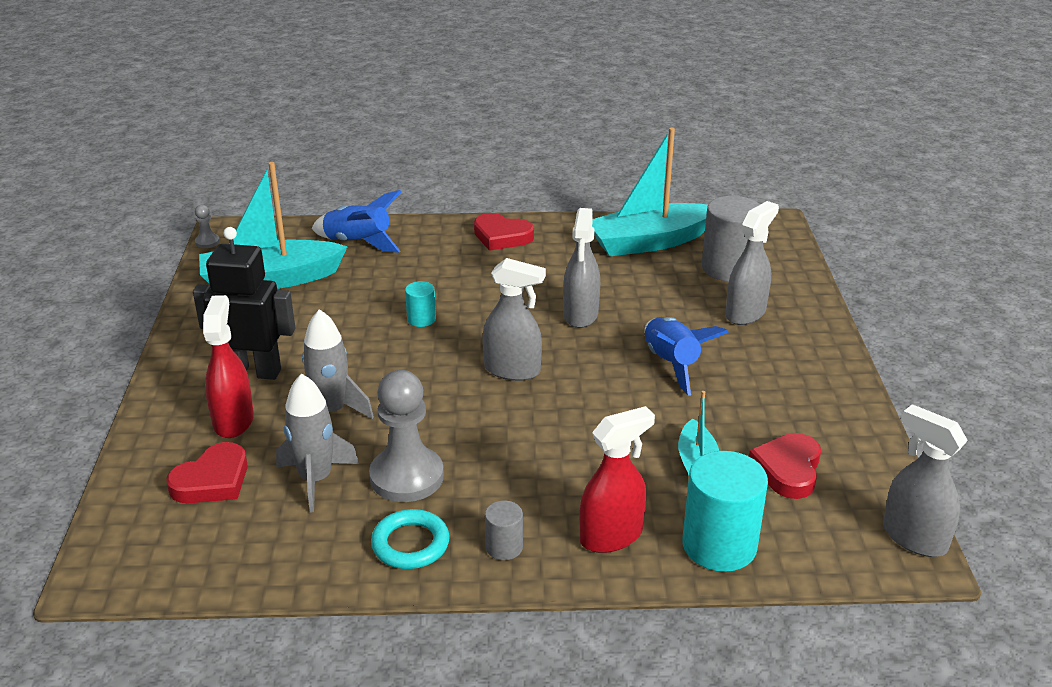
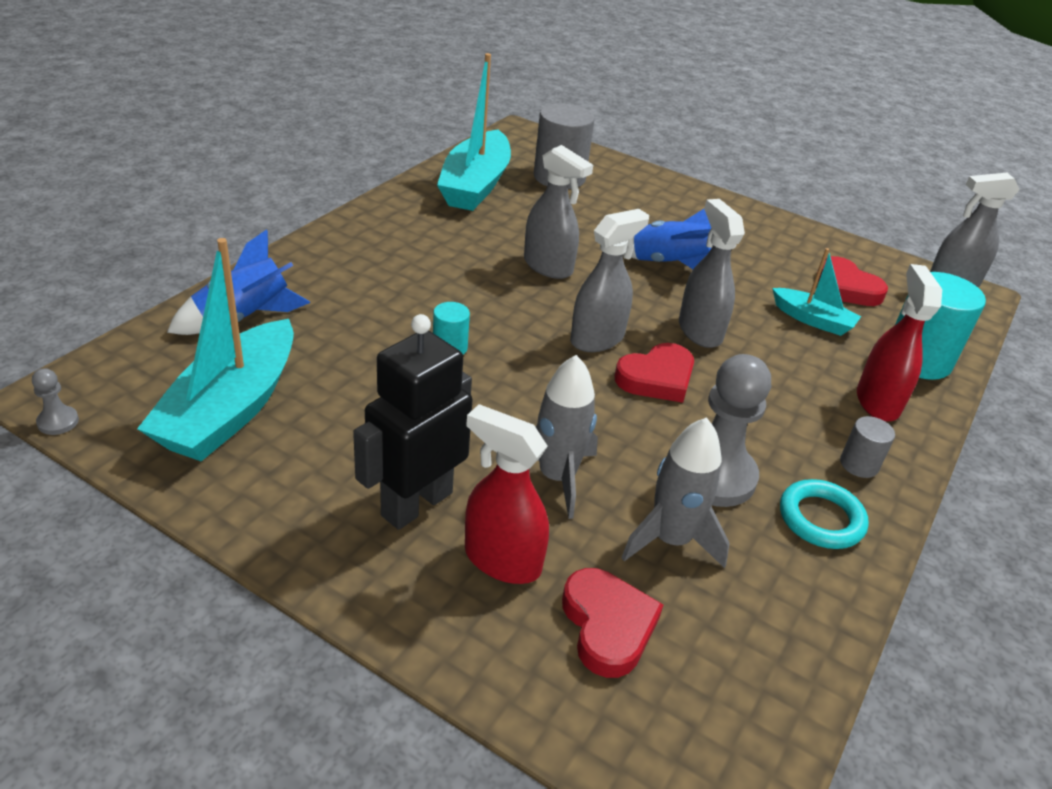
camera: 60 degrees left, 5 degrees up
(502, 236) = (361, 239): red heart -> red heart (656, 378)
(745, 313) = (631, 203): grey spray bottle -> grey spray bottle (699, 331)

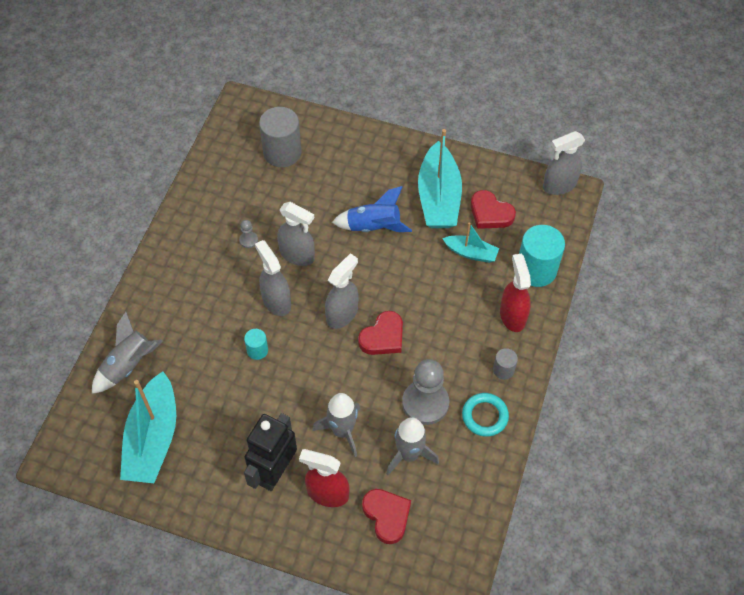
camera: 10 degrees left, 20 degrees up
(58, 422) = (66, 476): grey pawn -> grey pawn (248, 240)
(243, 319) = (128, 365): blue rocket -> grey rocket
(475, 185) = (227, 182): turquoise boat -> turquoise boat (438, 197)
(699, 331) = (402, 286): grey spray bottle -> grey spray bottle (276, 301)

